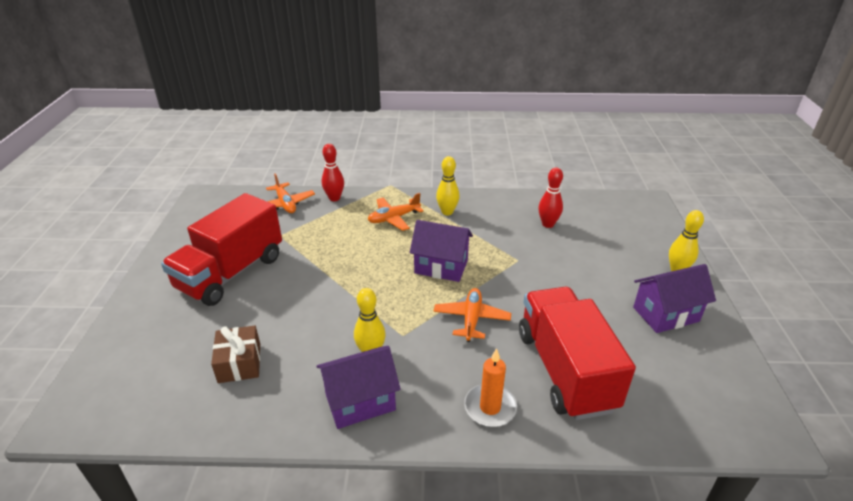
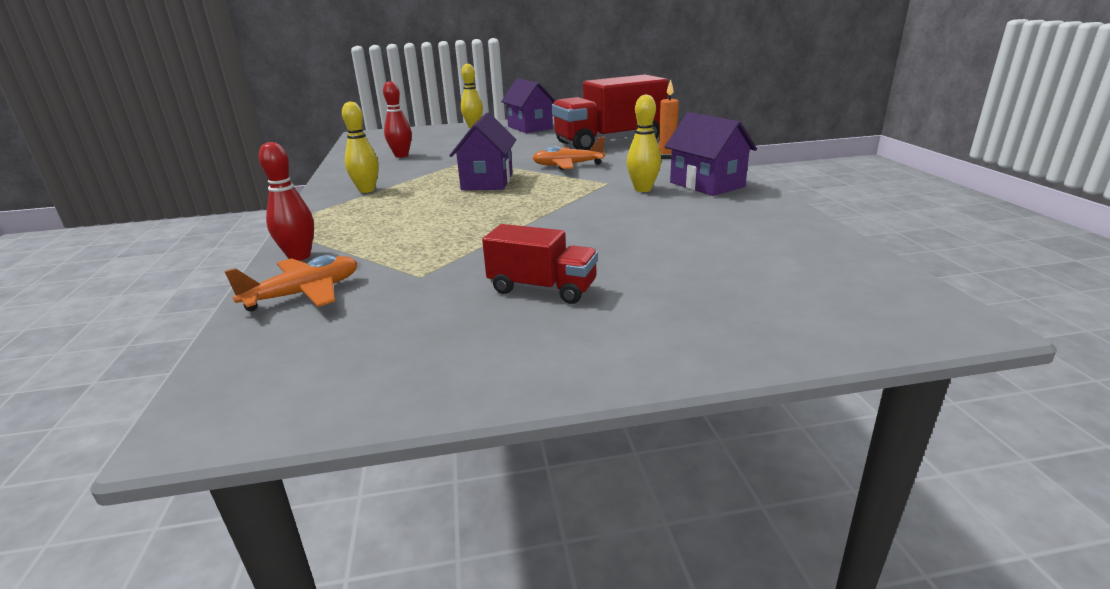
camera: 100 degrees left, 10 degrees down
(231, 273) = (542, 289): red truck -> red truck, size x0.51
(239, 363) = (717, 238): brown gift -> none
(393, 218) = (377, 212): orange plane -> none

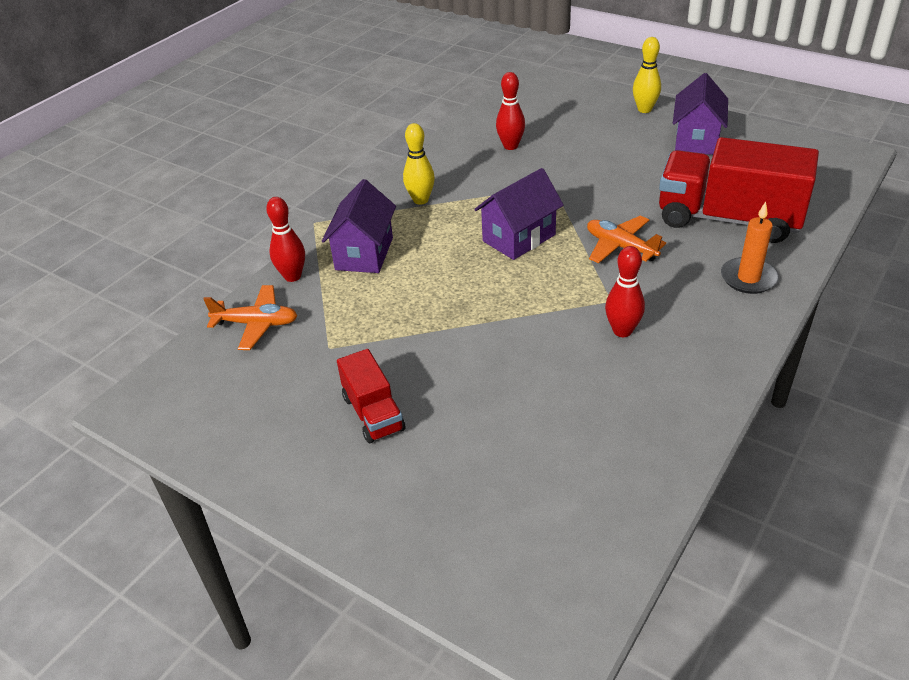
camera: 45 degrees right, 15 degrees up
(643, 189) = (622, 331): yellow bowling pin -> red bowling pin
(706, 184) = (691, 359): purple house -> purple house (364, 253)

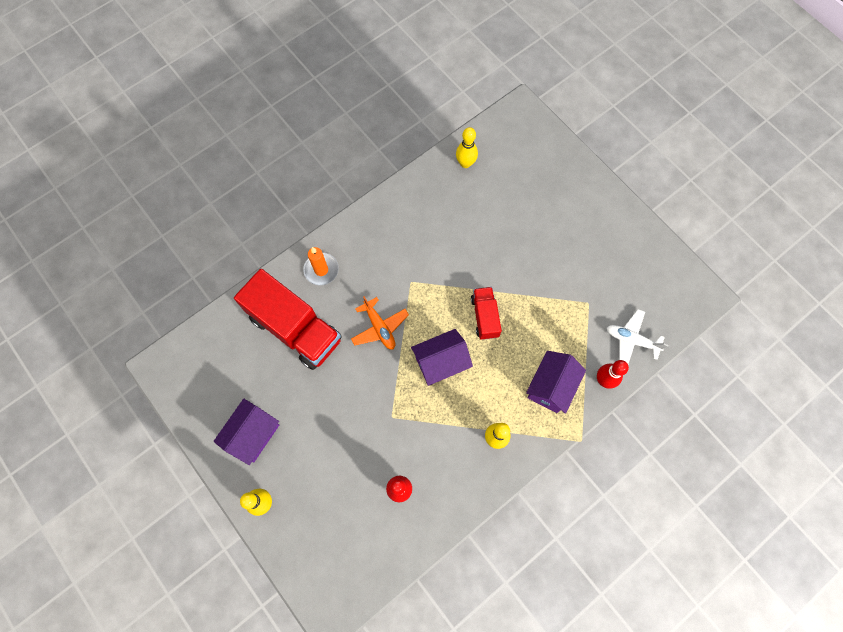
camera: 165 degrees left, 30 degrees up
(256, 324) = (631, 340): orange plane -> white plane
(373, 413) = (571, 244): red truck -> red truck (485, 317)
(622, 331) = (416, 255): red bowling pin -> none
(622, 486) = (465, 163): none -> yellow bowling pin

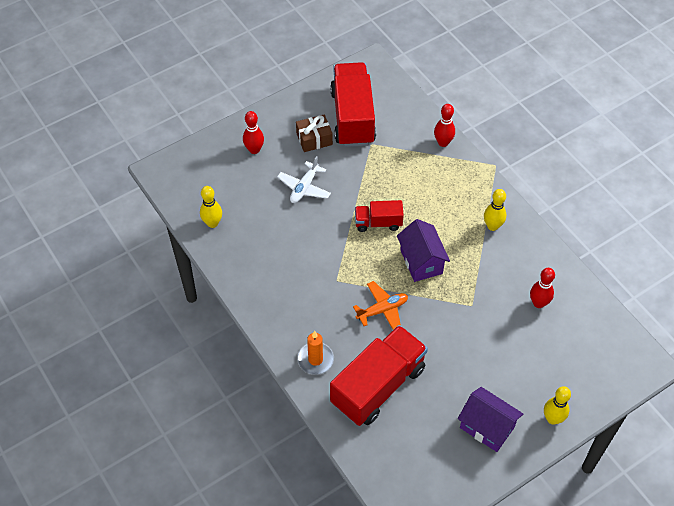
camera: 85 degrees left, 15 degrees down
(551, 387) = (447, 180): purple house -> none
(560, 189) = (254, 150): none -> red bowling pin
(585, 244) = (314, 139): none -> brown gift
(622, 281) = (352, 117): none -> red truck
(631, 340) = (408, 119): white plane -> white plane (304, 187)

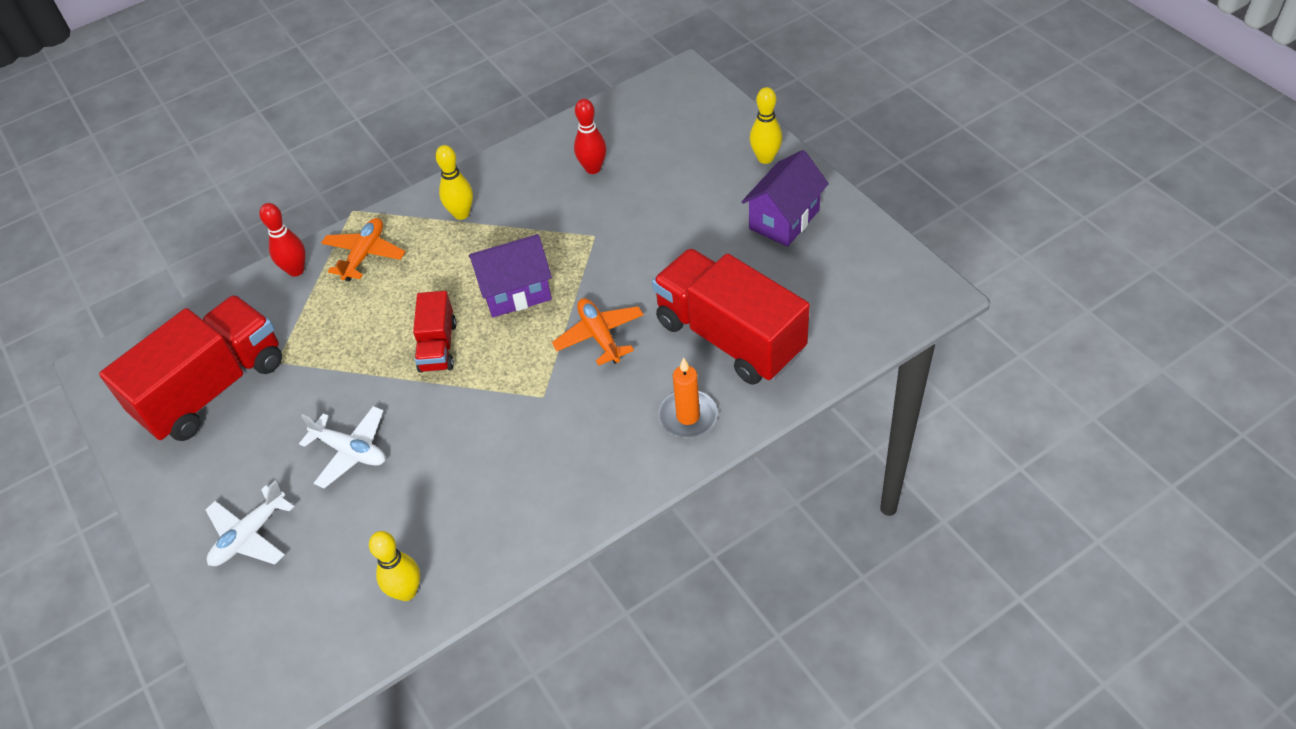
camera: 85 degrees left, 5 degrees down
(254, 150) = (249, 536): red bowling pin -> white plane
(314, 139) = (246, 442): brown gift -> none
(352, 117) = (213, 389): red truck -> red truck turned 135 degrees clockwise
(455, 176) = (364, 254): none -> orange plane

